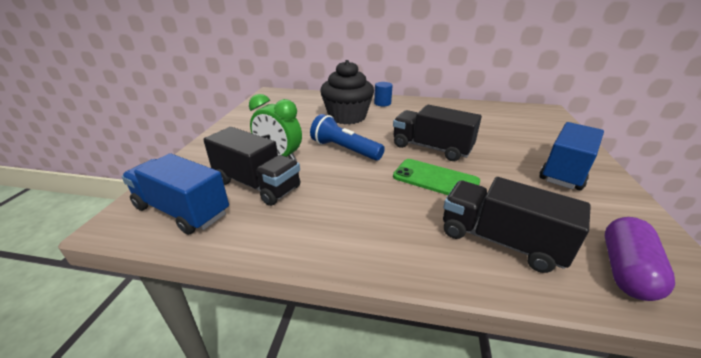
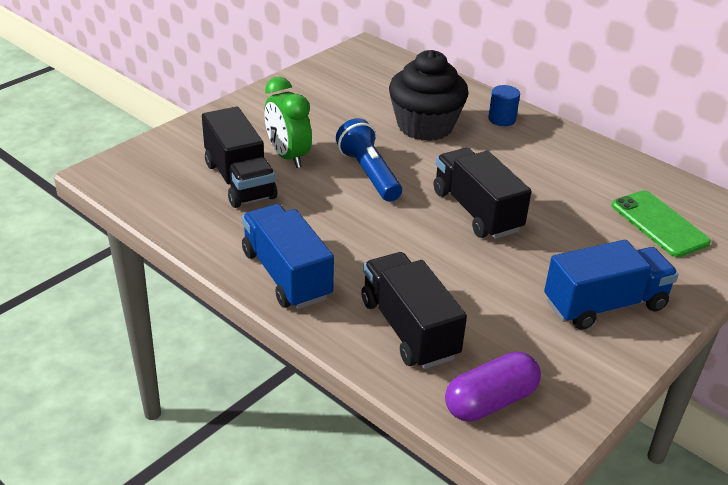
camera: 30 degrees right, 5 degrees up
(182, 210) = (157, 181): blue truck -> blue truck (286, 275)
(435, 179) = (428, 249): green phone -> green phone (659, 224)

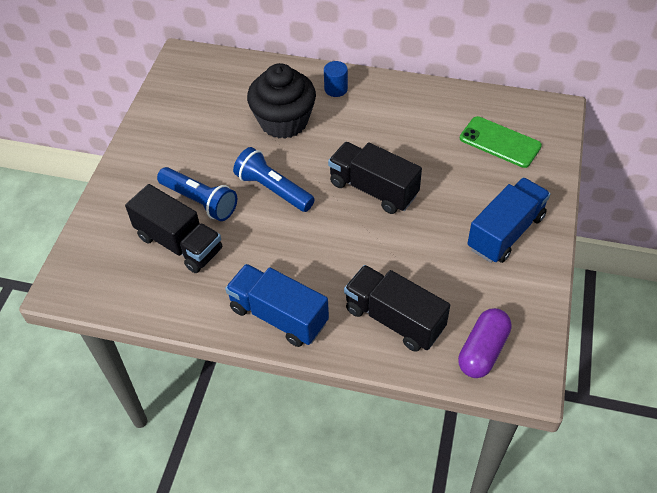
camera: 25 degrees left, 15 degrees up
(288, 156) = (200, 201): green clock -> blue flashlight

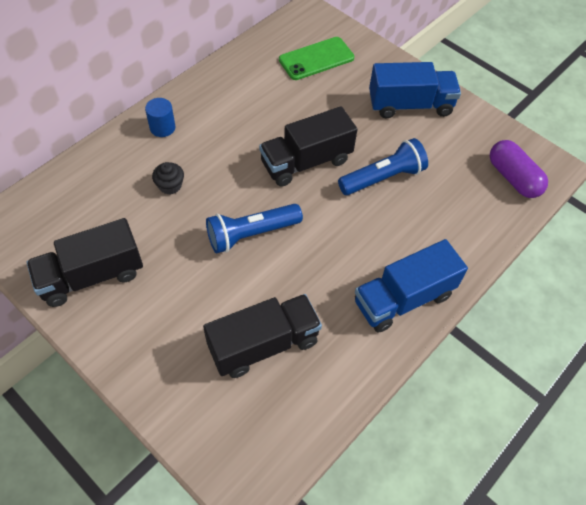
camera: 65 degrees left, 5 degrees up
(200, 201) = (220, 302): blue flashlight -> blue flashlight (383, 178)
(284, 121) = (170, 185): black cupcake -> black cupcake, size x0.41
(394, 319) = (453, 217): black truck -> black truck (92, 276)
(505, 232) = (410, 105): blue truck -> blue truck turned 105 degrees clockwise

